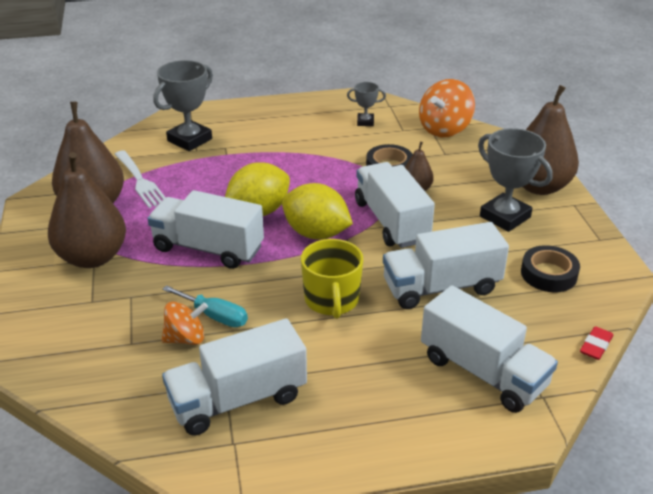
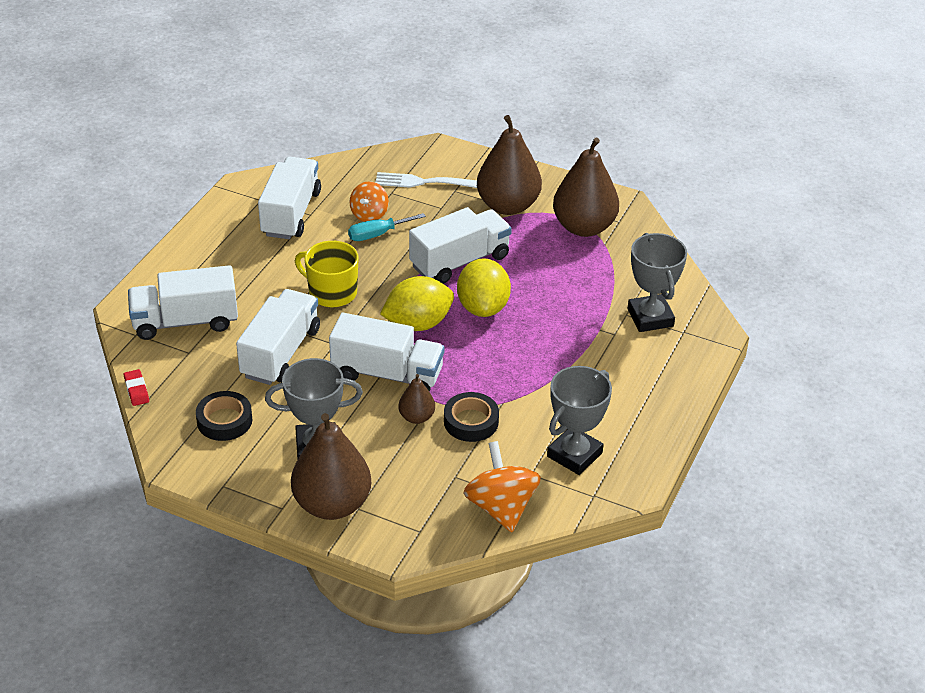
camera: 125 degrees right, 5 degrees up
(140, 181) = (599, 263): white fork -> white fork (422, 182)
(365, 122) = (574, 455): grey trophy -> grey trophy, size x1.89

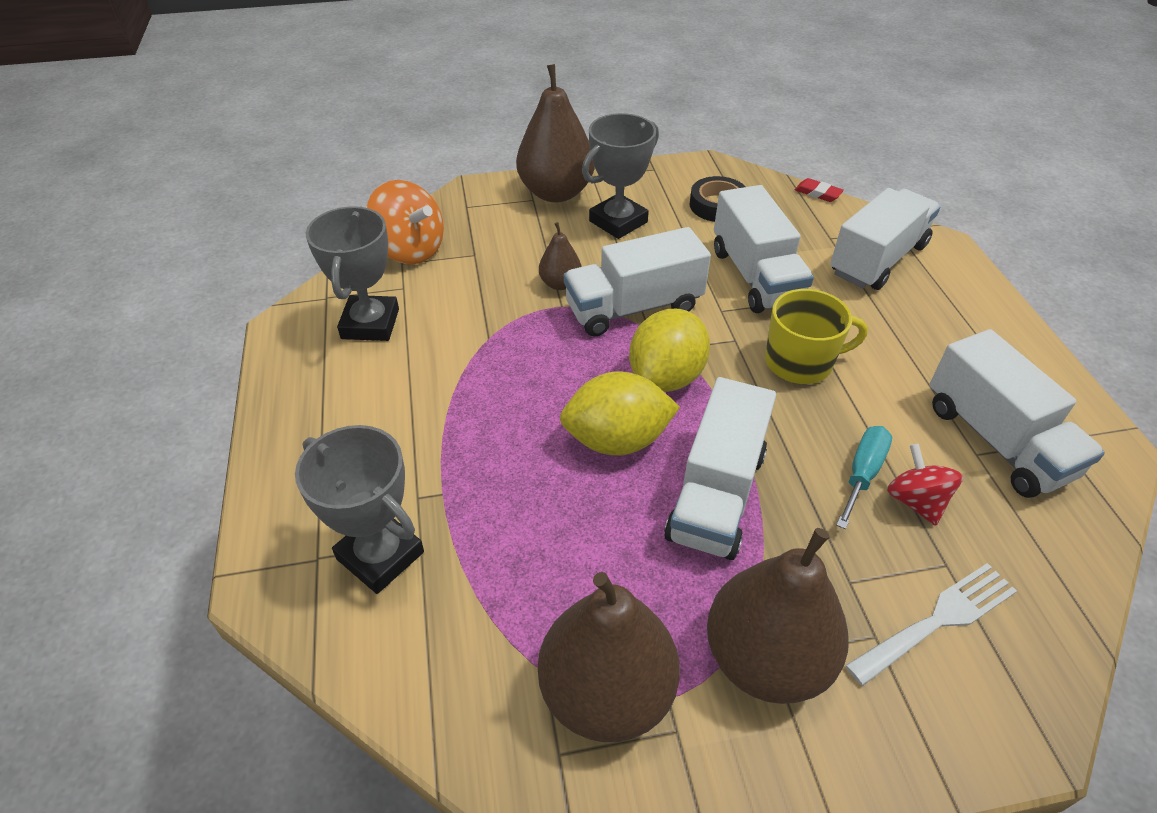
camera: 145 degrees right, 5 degrees up
(369, 214) = (915, 501): orange spinning top -> red spinning top
(471, 422) = (503, 304): black tape -> none
(483, 307) = (617, 440): yellow lemon -> yellow lemon turned 60 degrees counterclockwise

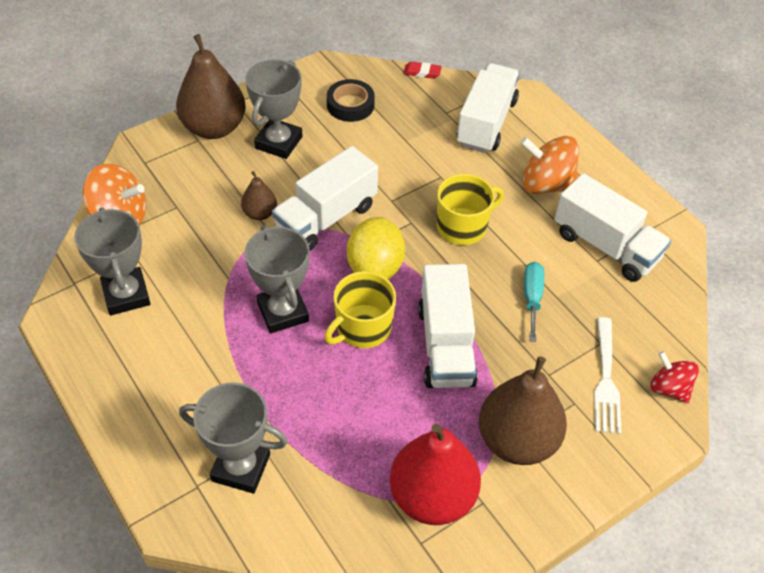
camera: 25 degrees left, 5 degrees up
(530, 392) = (283, 312): none -> grey trophy
(606, 692) = (432, 496): brown pear -> red pear
(617, 440) = (362, 328): yellow lemon -> yellow mug
(755, 276) = (404, 163): white truck -> none
(915, 501) = (570, 306): red spinning top -> red spinning top (669, 388)
(933, 344) = (546, 184): none -> orange spinning top
(937, 620) = (606, 380): white fork -> white fork turned 150 degrees clockwise

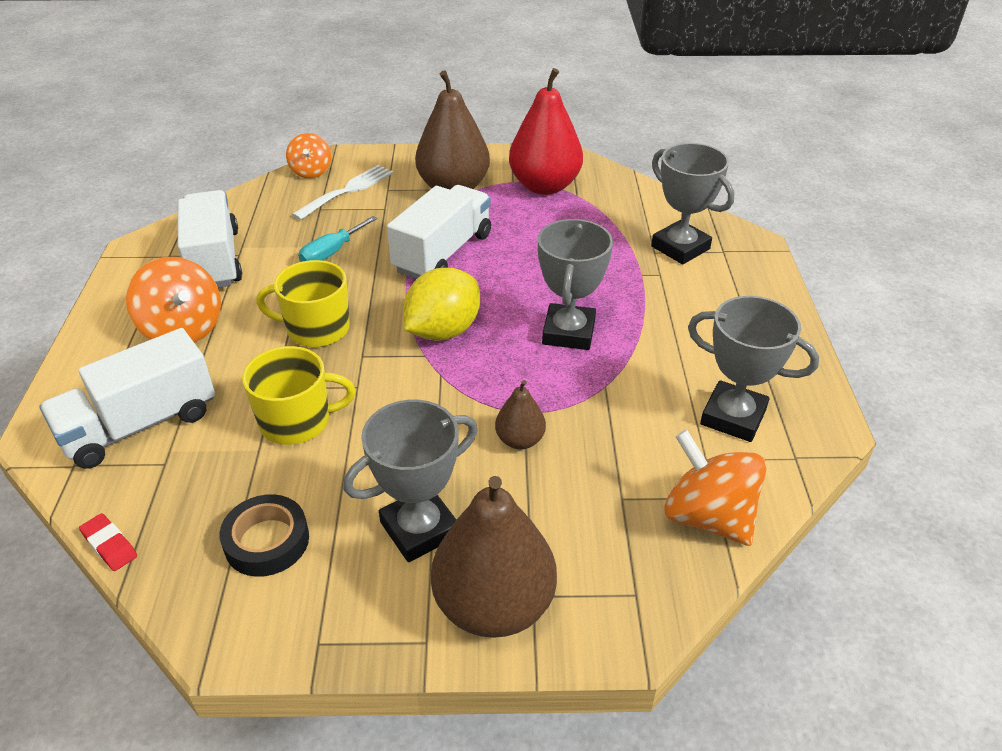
camera: 145 degrees left, 10 degrees down
(126, 295) = (733, 417): grey trophy -> grey trophy turned 75 degrees counterclockwise
(326, 218) = (447, 400): white truck -> none
(362, 328) = (503, 291): yellow mug -> yellow mug (297, 421)
(669, 388) = (311, 172): red spinning top -> orange spinning top

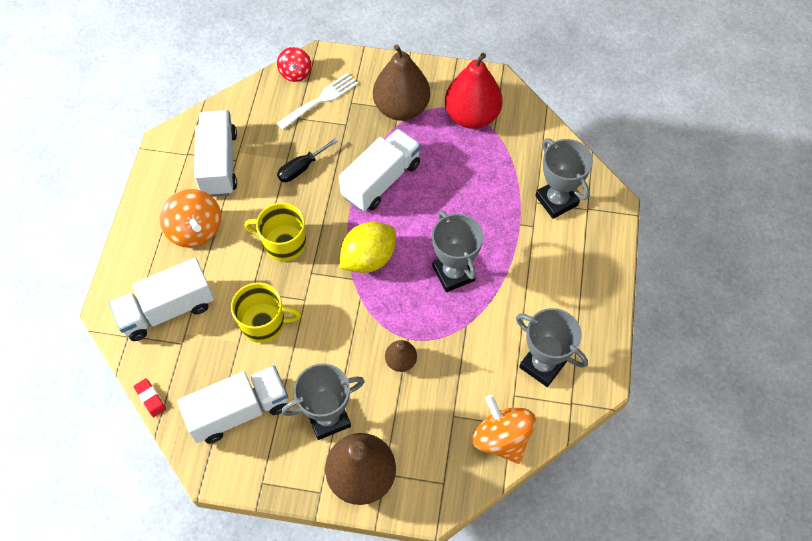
camera: 10 degrees right, 20 degrees up
(267, 541) = (239, 411): black tape -> white truck
(311, 172) = (295, 73): orange spinning top -> red spinning top
(331, 253) = (301, 168): turquoise screwdriver -> black screwdriver
(568, 332) = (453, 273): grey trophy -> grey trophy turned 45 degrees counterclockwise

